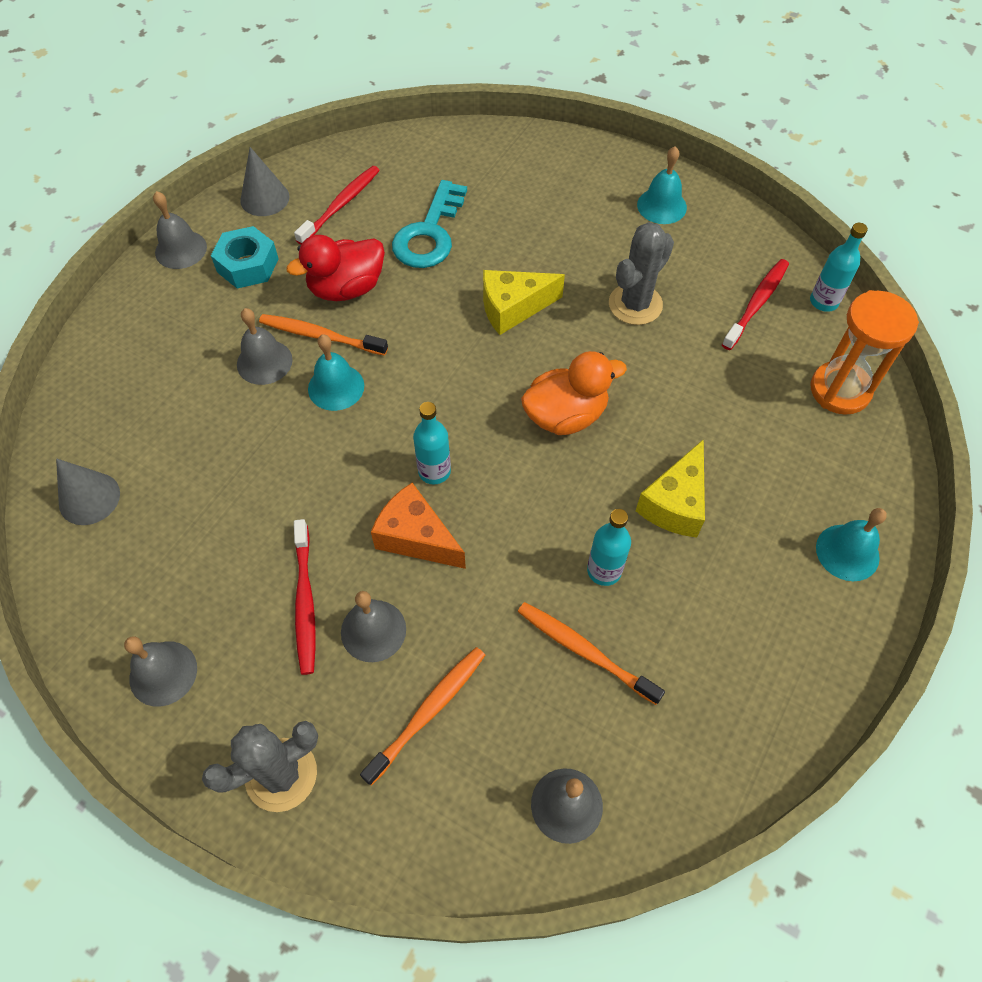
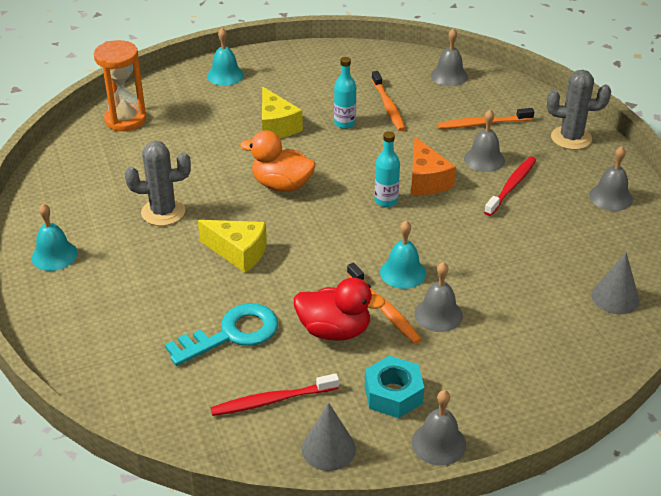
camera: 140 degrees left, 20 degrees down
(675, 503) = (276, 126): yellow cheese -> yellow cheese turned 90 degrees clockwise
(756, 303) = (97, 174): red toothbrush -> none
(823, 301) = (61, 154): turquoise bottle -> none

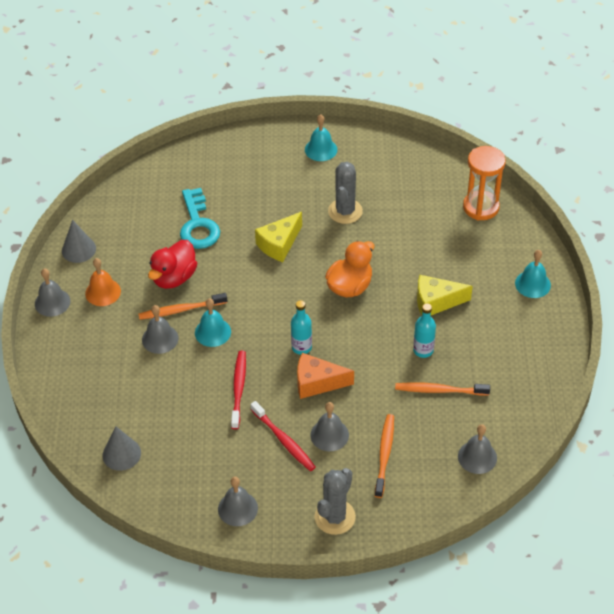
camera: 110 degrees right, 10 degrees up
(272, 400) = (130, 232): red toothbrush -> red toothbrush (238, 388)
(393, 394) = (103, 292): turquoise nut -> orange bell

